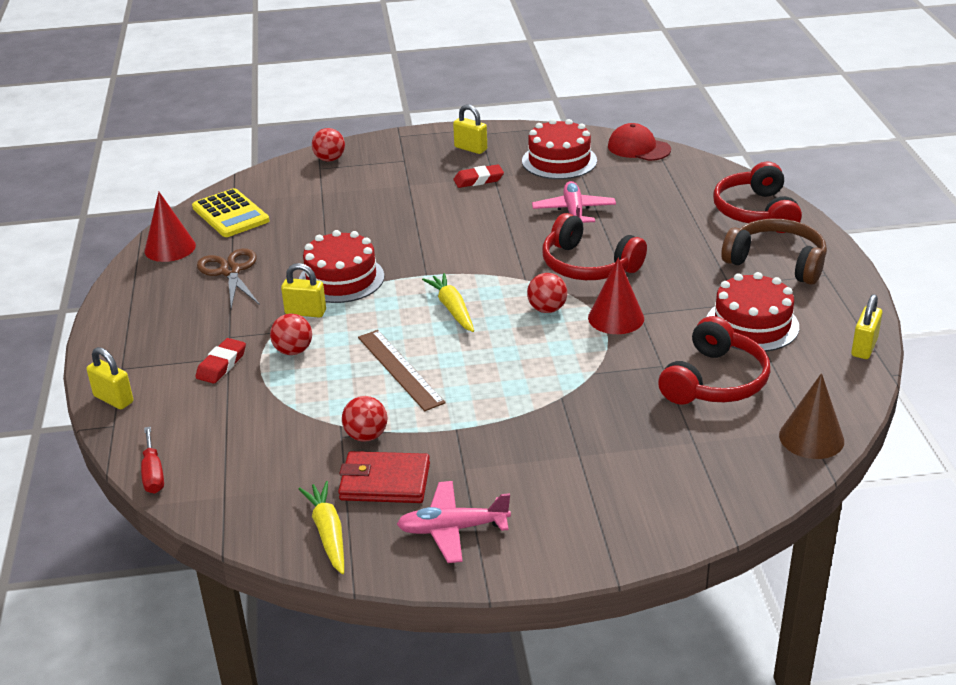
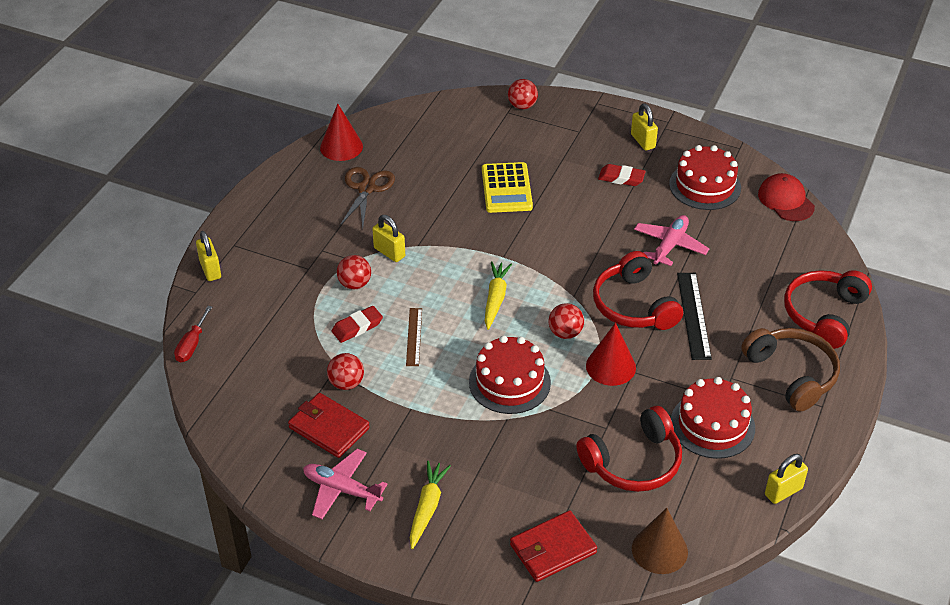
camera: 30 degrees right, 10 degrees up
(221, 365) = (299, 273): red eraser -> red eraser (357, 327)
(230, 214) = (407, 132): yellow calculator -> yellow calculator (506, 188)
(328, 533) = (262, 449): yellow carrot -> yellow carrot (427, 508)
(341, 279) = (438, 232): red cake -> red cake (509, 382)
(399, 369) = (414, 337): brown ruler -> brown ruler, size x0.65
(648, 253) = (693, 315): none -> black ruler
(716, 482) = (552, 549): none -> red wallet

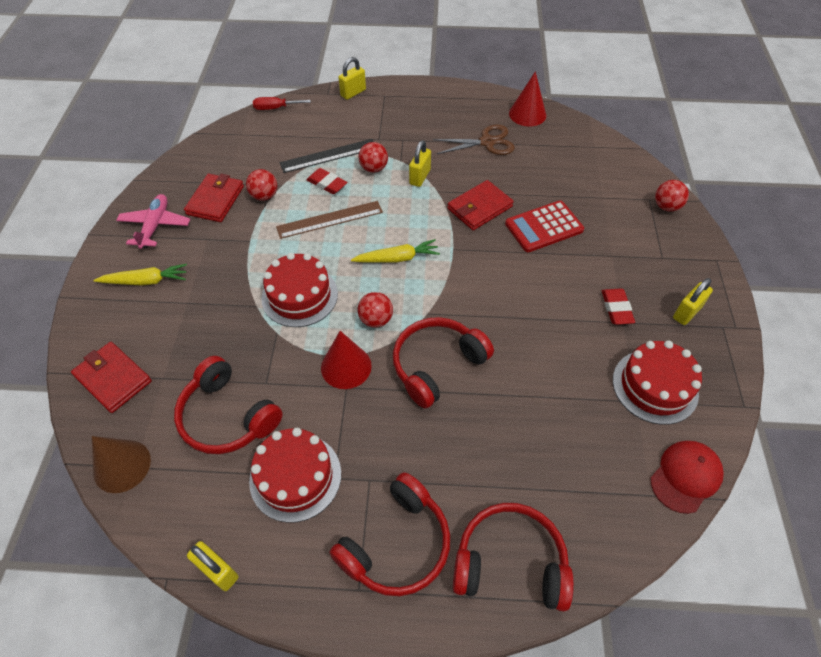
camera: 70 degrees right, 10 degrees up
(414, 337) = (329, 219): brown ruler -> brown ruler, size x1.54
(458, 223) = (479, 208): none -> red wallet
(506, 188) = (544, 227): yellow calculator -> red calculator
(670, 245) = (540, 375): pink plane -> none
(693, 315) = (447, 422): black ruler -> black ruler (328, 155)
(792, 374) = (397, 544): brown headphones -> red headphones

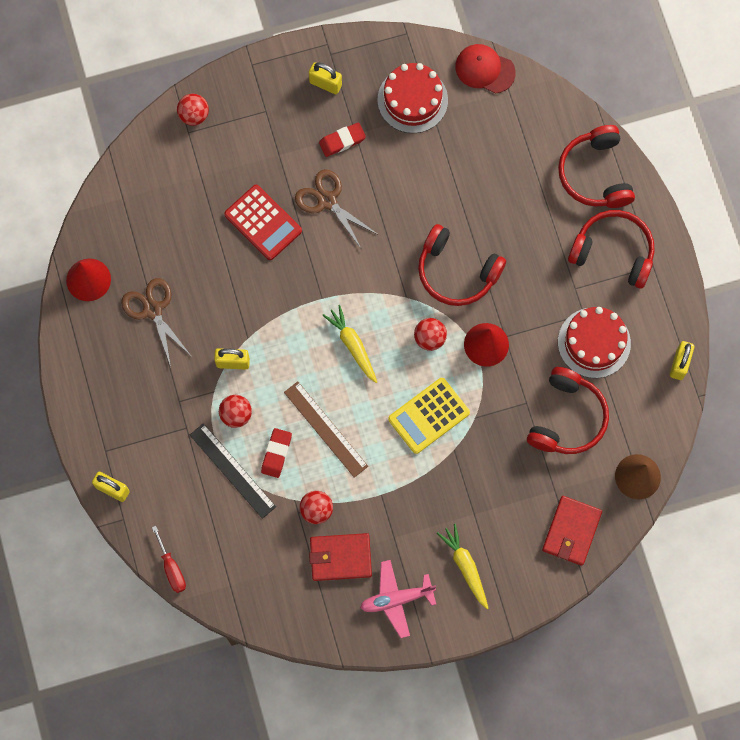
camera: 110 degrees left, 20 degrees up
(299, 296) = (428, 416): red cake -> yellow calculator
(479, 208) = (257, 289): red wallet -> none
(552, 279) = (327, 201): none -> brown scissors

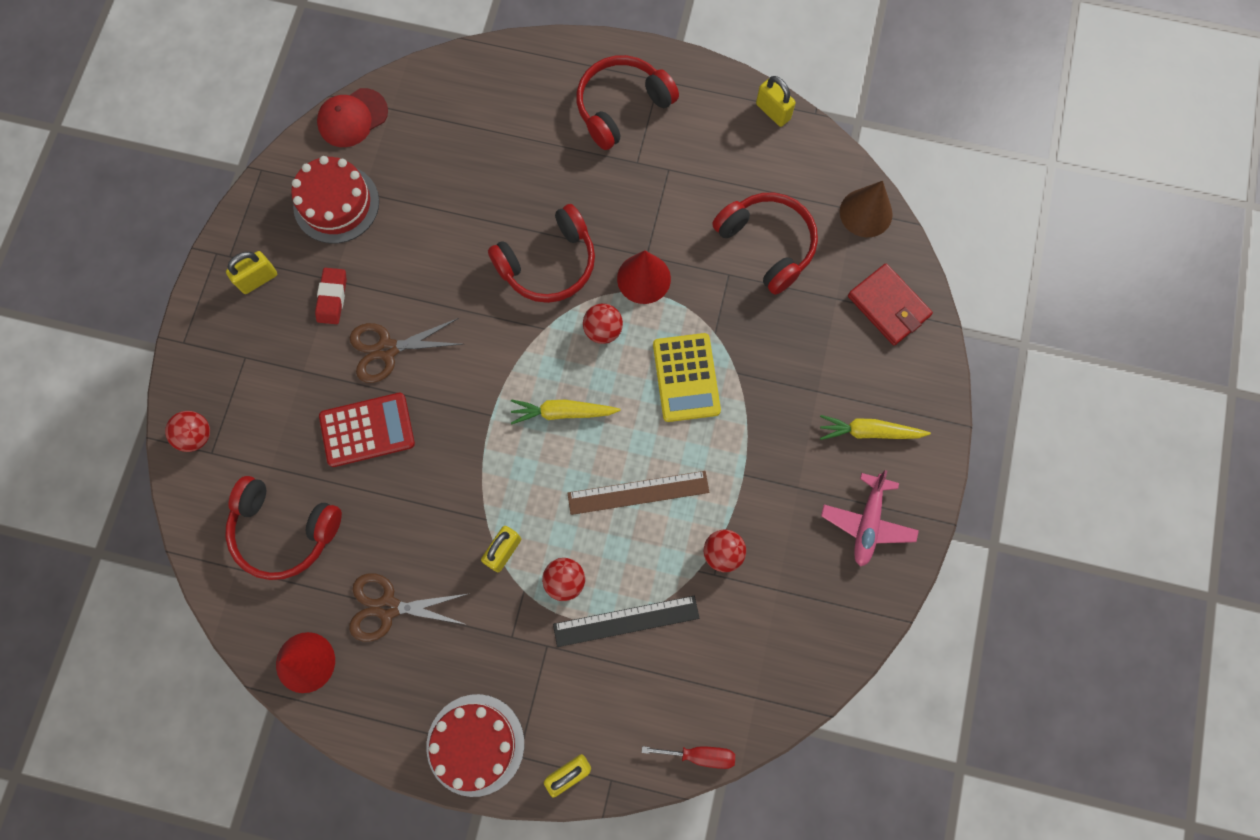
camera: 60 degrees left, 0 degrees up
(276, 453) = (635, 561): red eraser -> none
(340, 557) = (790, 557): red wallet -> none
(594, 342) = (704, 176): red cake -> red cake (475, 744)
(595, 174) = (531, 79): red headphones -> red headphones (284, 531)

